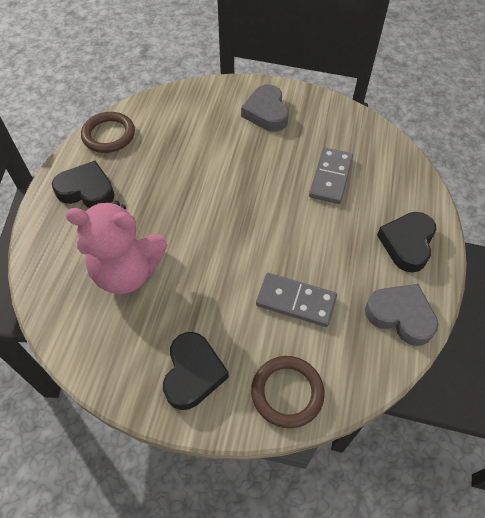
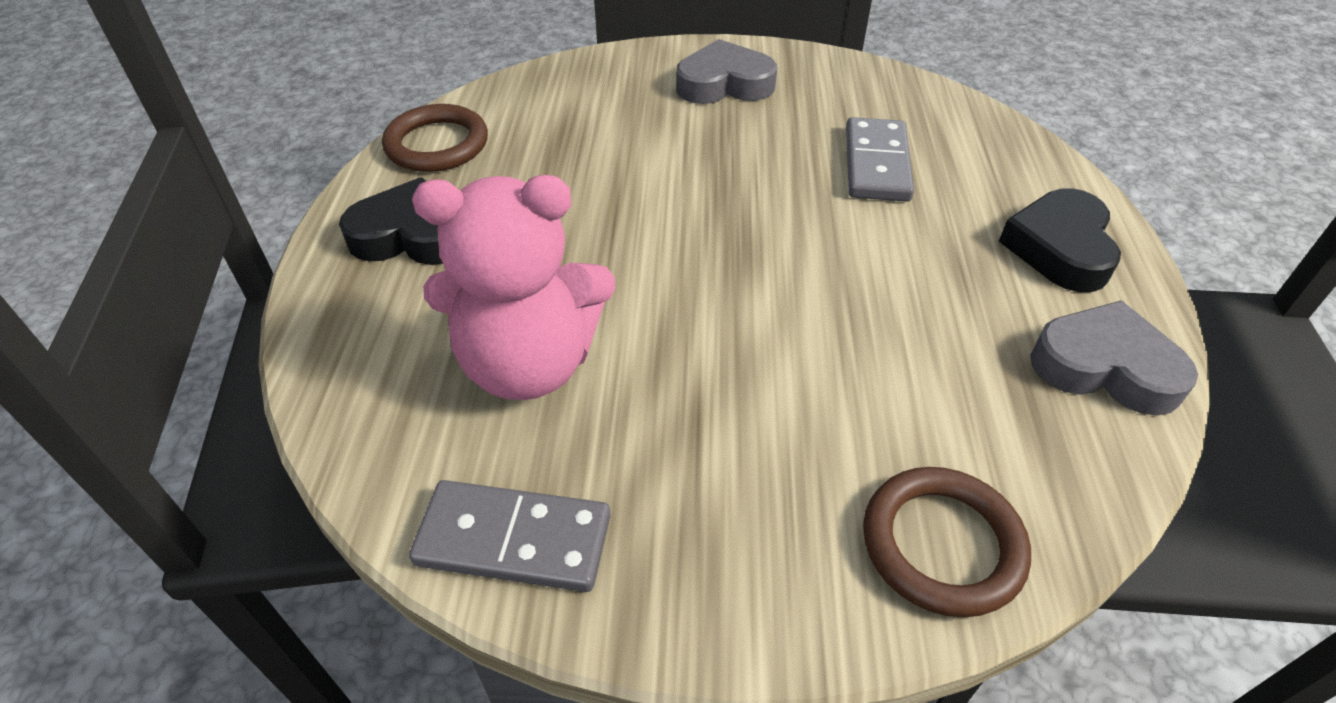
camera: 10 degrees left, 10 degrees down
(193, 373) = (726, 538): black heart -> none
(266, 113) = (724, 84): grey heart -> grey heart turned 105 degrees clockwise
(296, 301) = (892, 370): grey domino -> grey domino (514, 540)

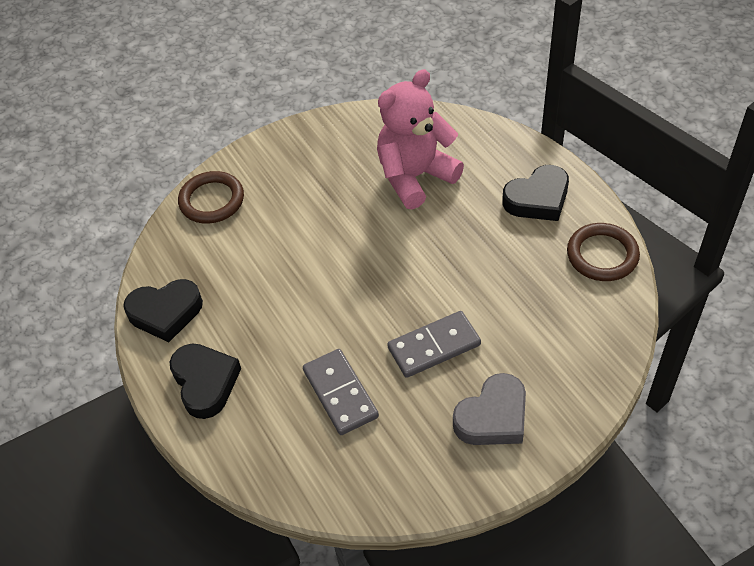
camera: 150 degrees right, 5 degrees up
(514, 540) = (358, 125): grey domino -> grey domino (434, 346)
(1105, 367) = (165, 313): grey heart -> black heart

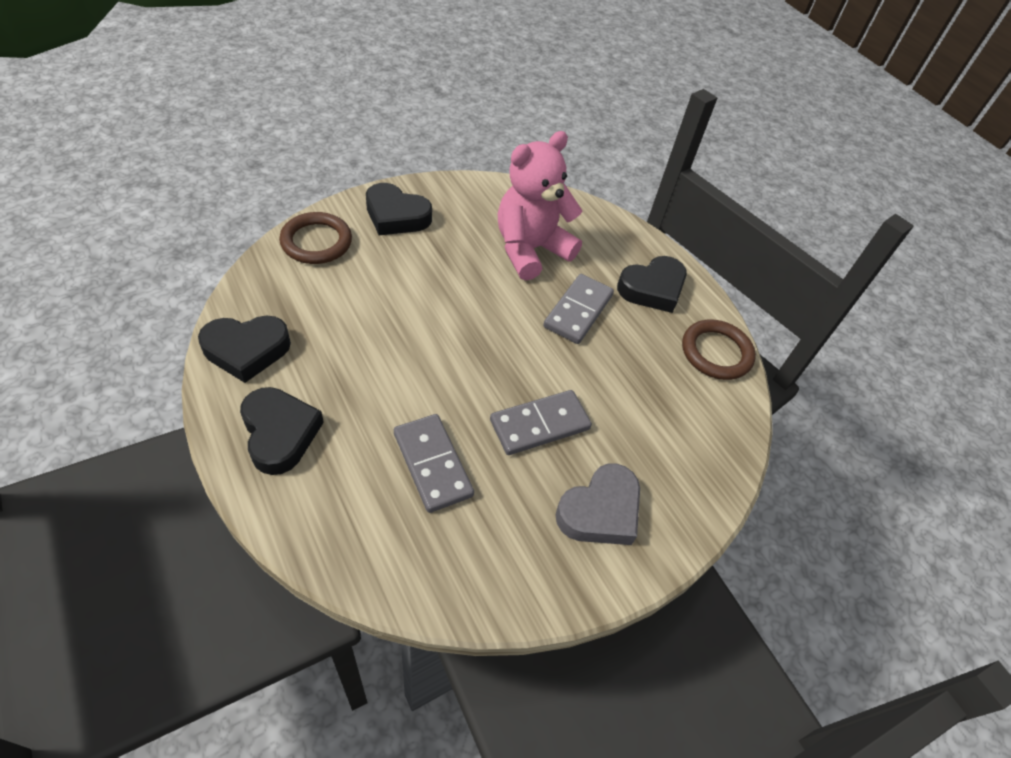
camera: 10 degrees left, 0 degrees up
(282, 162) = (396, 216): none -> black heart
(464, 232) = (578, 311): none -> grey domino

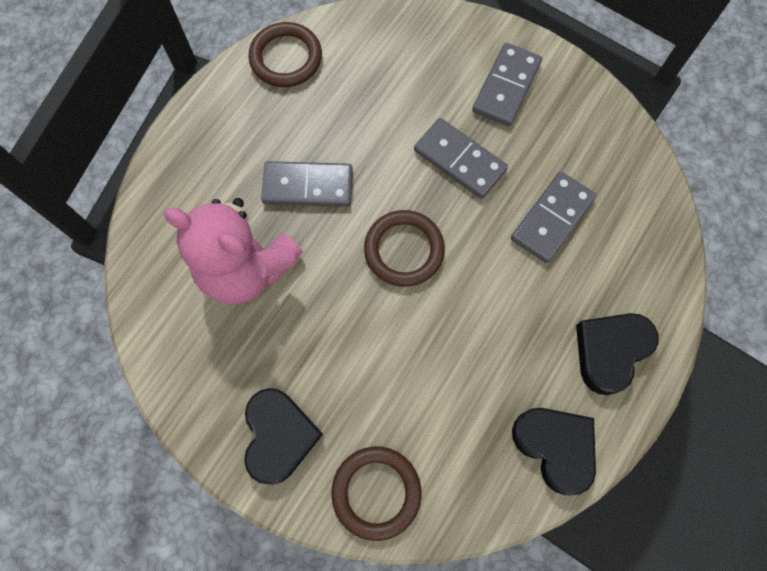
camera: 110 degrees left, 20 degrees up
(480, 342) = (404, 250): none -> brown ring
(600, 511) = (506, 87): grey heart -> grey domino
(652, 289) = (233, 135): black heart -> none

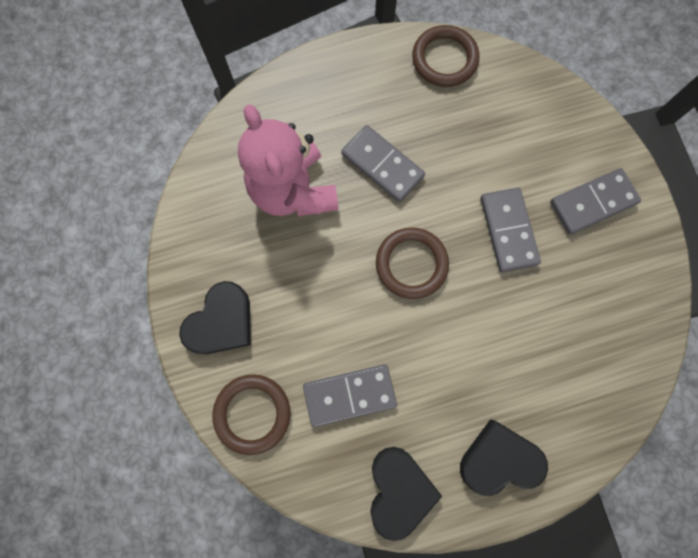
camera: 40 degrees right, 5 degrees up
(552, 219) = (540, 328): grey domino -> grey domino (349, 395)

